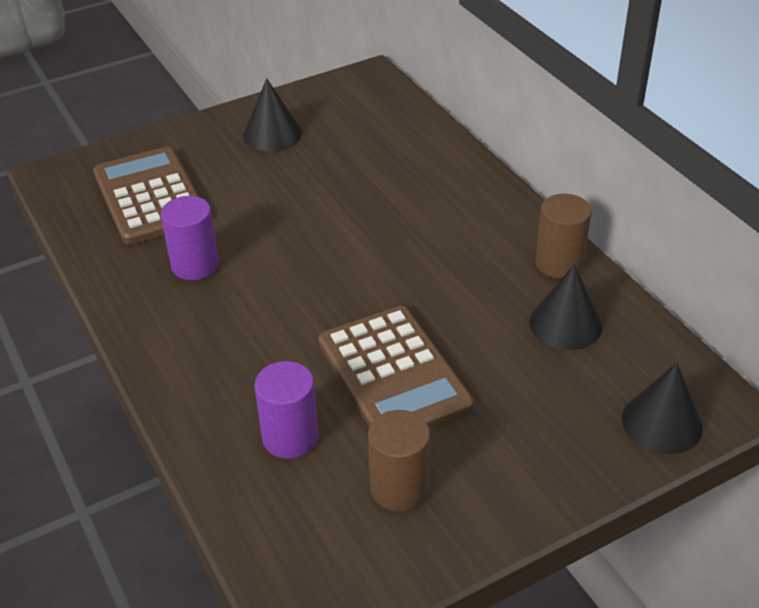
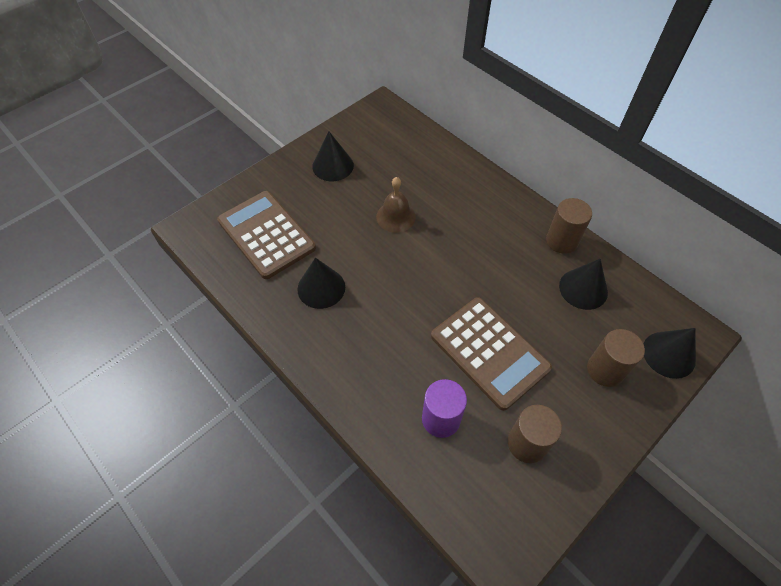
camera: 15 degrees left, 15 degrees up
(195, 265) = (321, 288): purple cylinder -> black cone
(332, 202) = (396, 217): none -> brown bell
(555, 424) = (605, 370): none -> brown cylinder

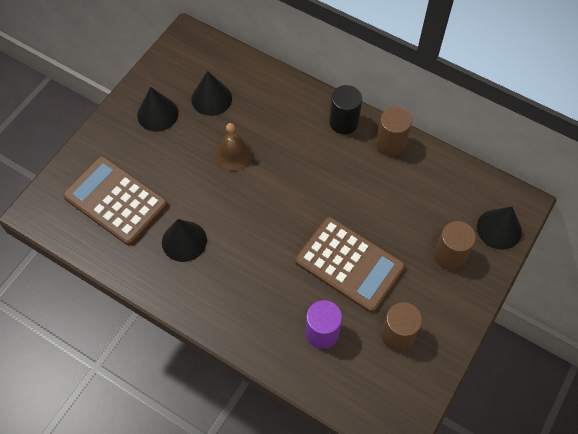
camera: 15 degrees left, 5 degrees up
(516, 210) = (344, 122): none -> black cylinder
(583, 289) = (418, 186): black cone -> black cone (211, 98)

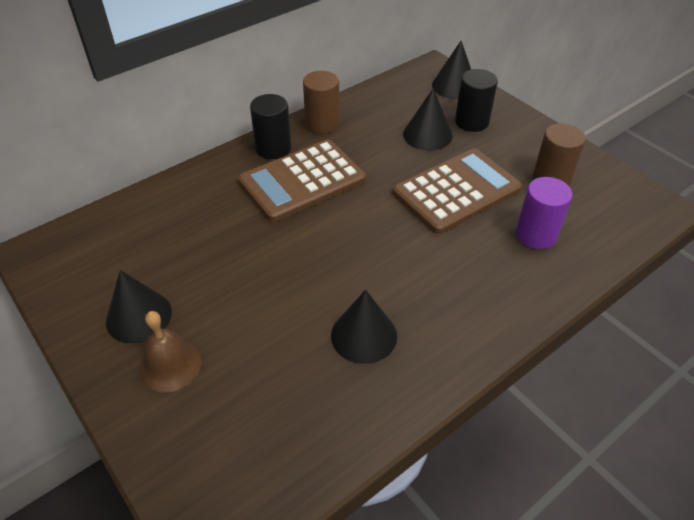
camera: 70 degrees left, 15 degrees down
(115, 201) = (257, 406): brown calculator -> brown calculator (302, 181)
(211, 98) = (157, 251): black cone -> black cone (427, 135)
(233, 154) = (257, 251): brown bell -> brown bell (170, 365)
(449, 256) = (471, 122): brown cylinder -> black cylinder

